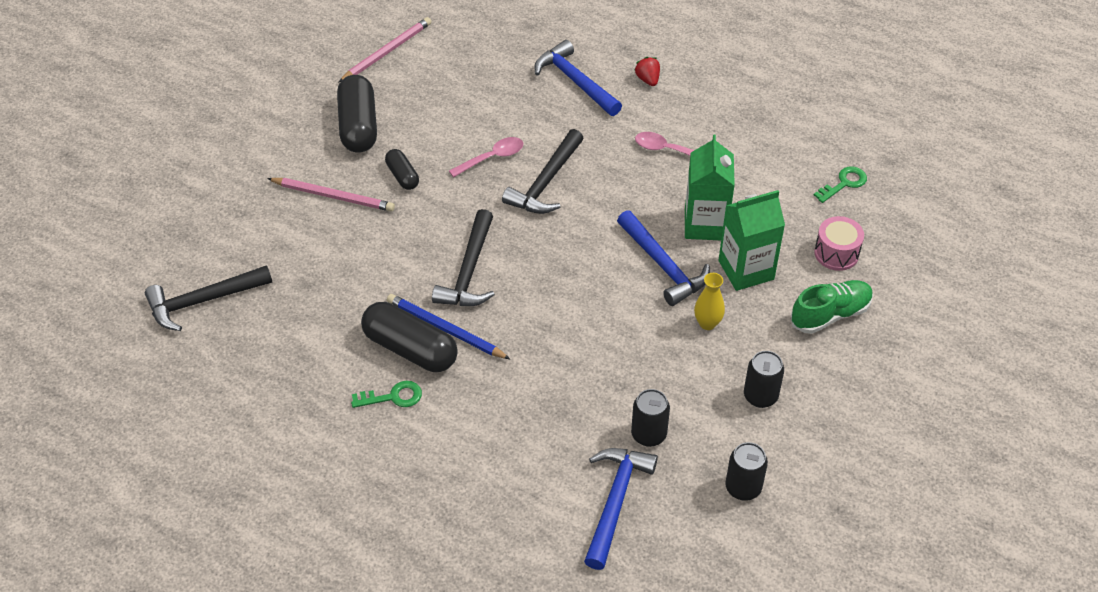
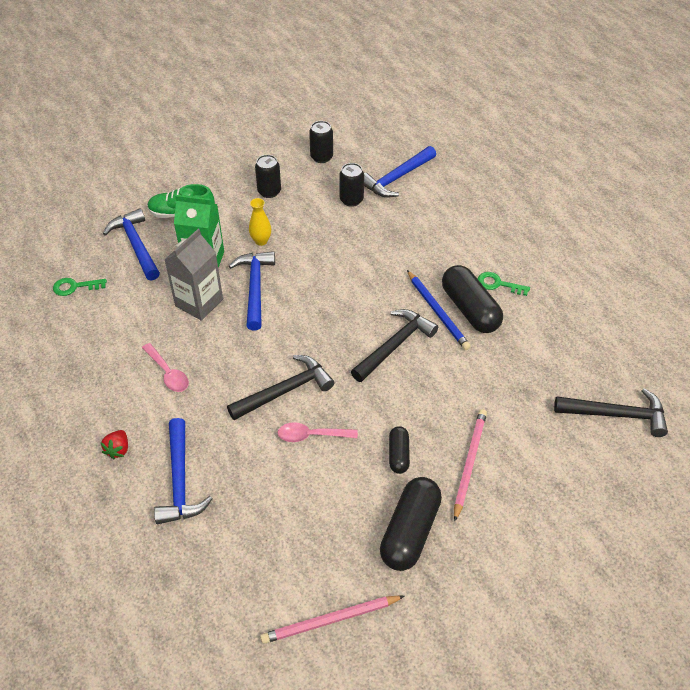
camera: 150 degrees left, 0 degrees up
(333, 196) = (469, 463): pink pencil -> pink pencil turned 60 degrees clockwise
(705, 224) = (199, 302): green carton -> grey carton
(836, 253) = (136, 245): pink drum -> blue hammer

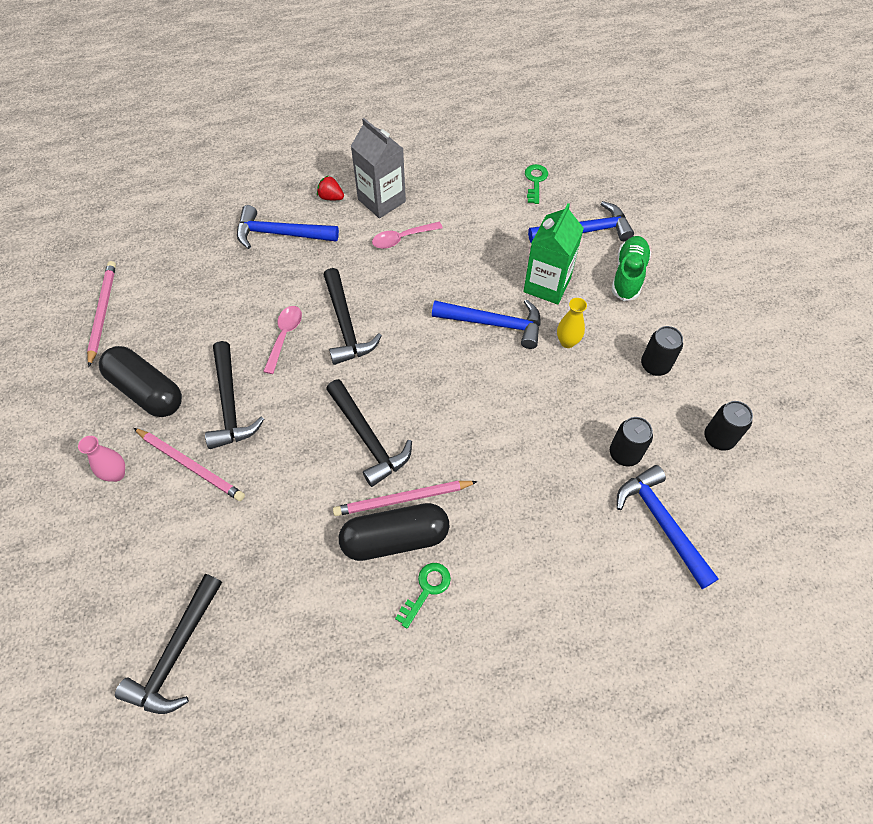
camera: 105 degrees right, 10 degrees up
(199, 302) = (486, 273): grey carton -> grey carton (381, 200)
(398, 455) = (230, 404): black capsule -> black hammer
(437, 312) = (402, 499): blue pencil -> pink pencil
(502, 520) = (116, 474): none -> pink vase

